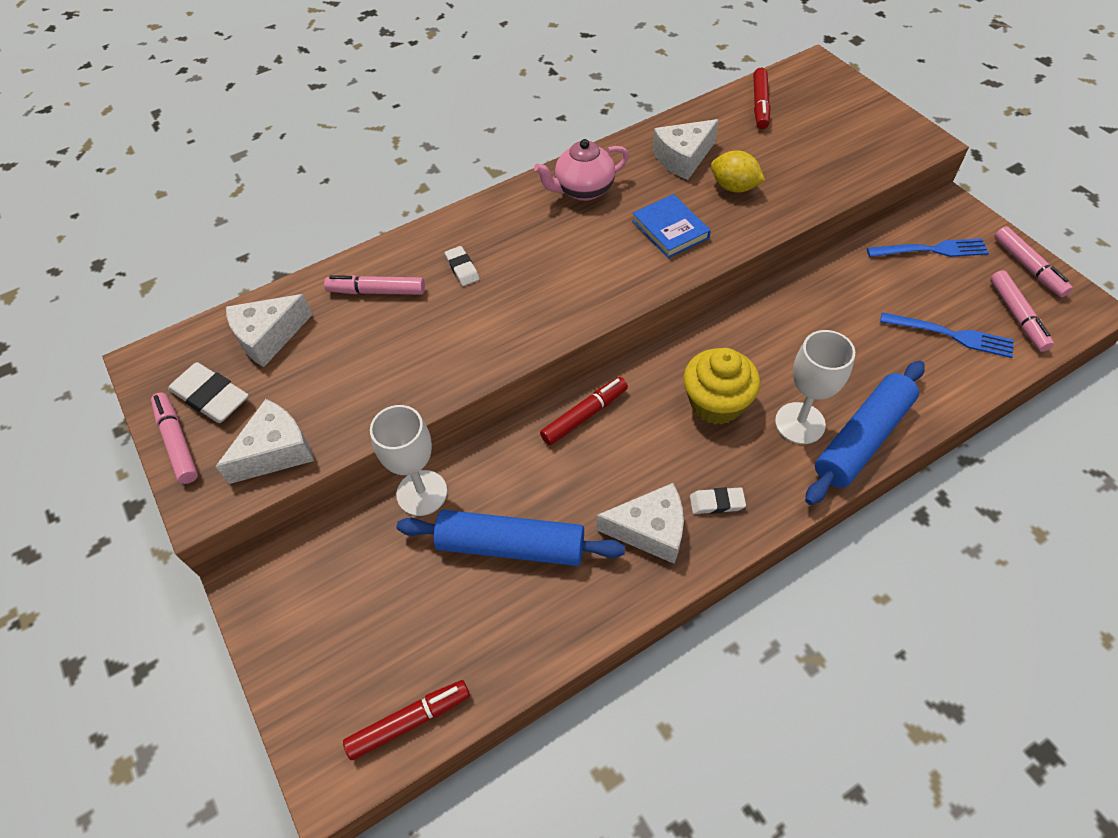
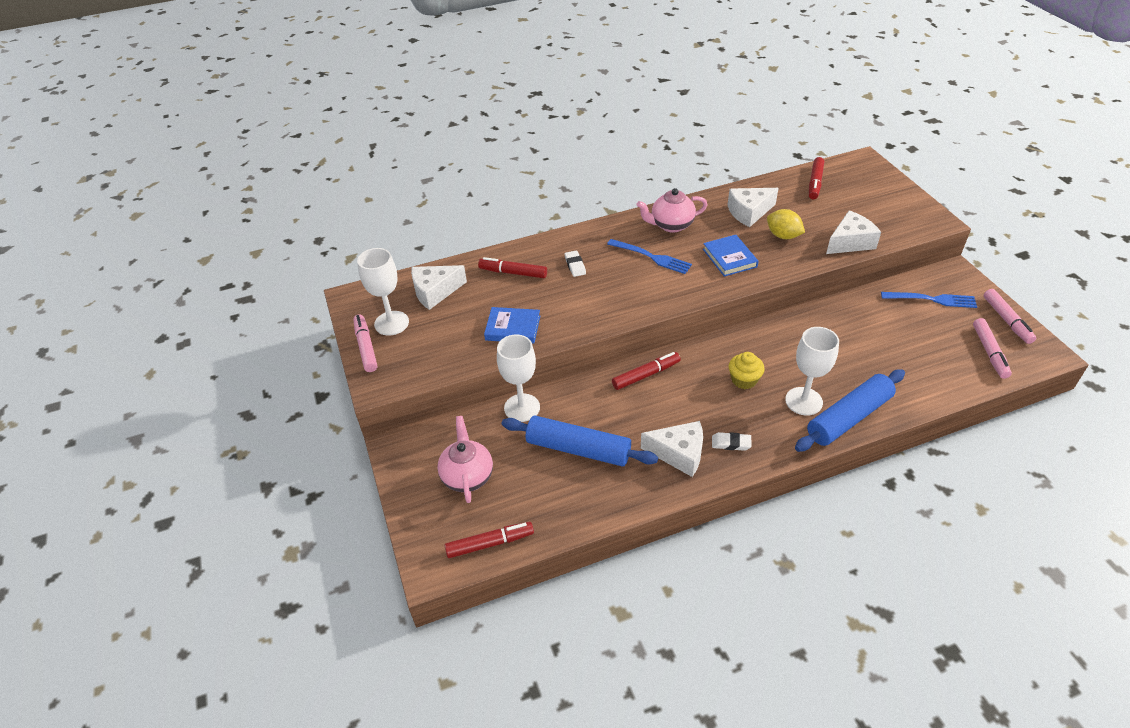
camera: 10 degrees right, 10 degrees down
(211, 397) = (391, 323): white eraser -> white goblet
(276, 451) = (430, 361): white cheese -> white cheese (850, 242)
(360, 615) = (467, 476): none -> pink teapot
(377, 291) = (513, 273): pink marker -> red marker
(389, 379) = (513, 328): none -> blue book
(716, 403) = (744, 380): yellow cupcake -> yellow cupcake, size x0.65
(951, 335) = (933, 358): blue fork -> blue fork (651, 257)

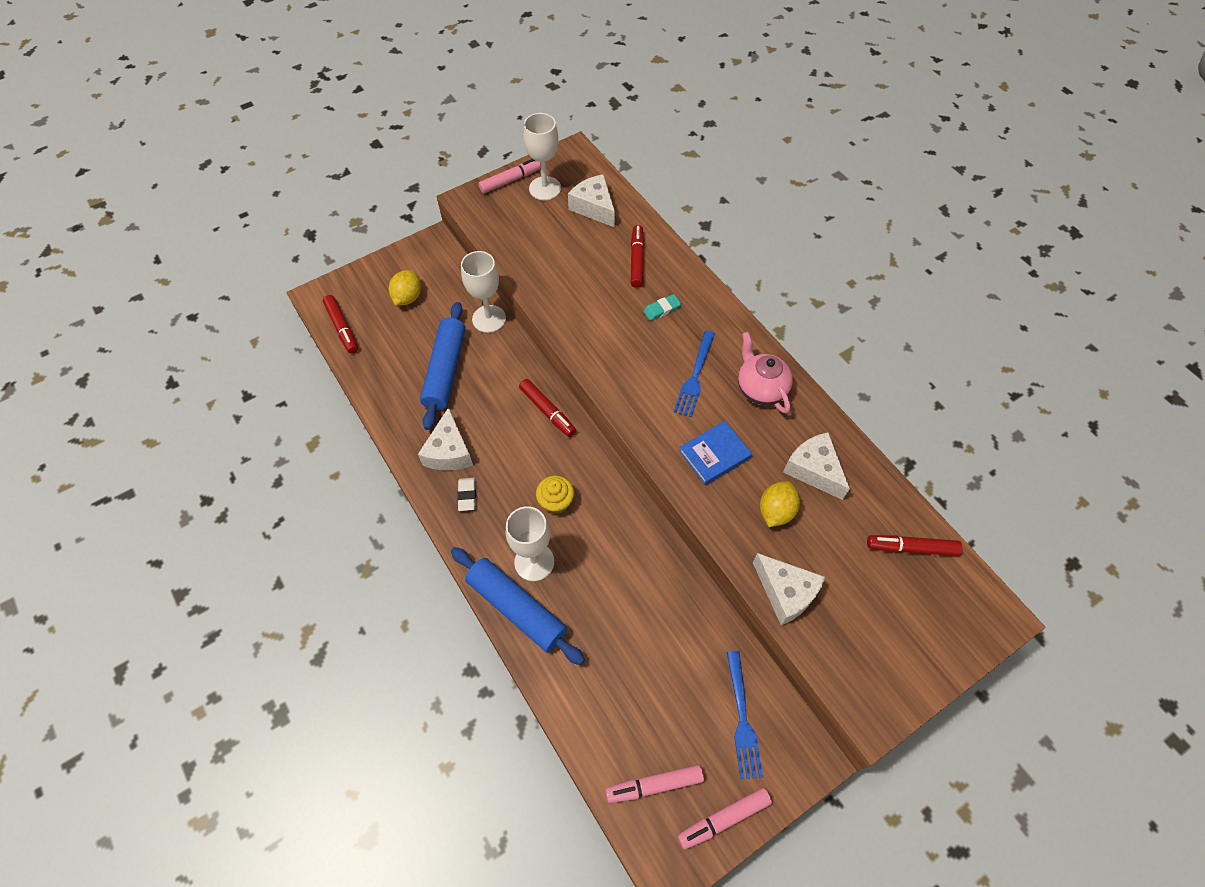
camera: 75 degrees right, 15 degrees up
(467, 476) = (408, 297): pink teapot -> yellow lemon
(513, 328) = (555, 277): blue book -> none
(575, 265) = (662, 309): white eraser -> turquoise eraser

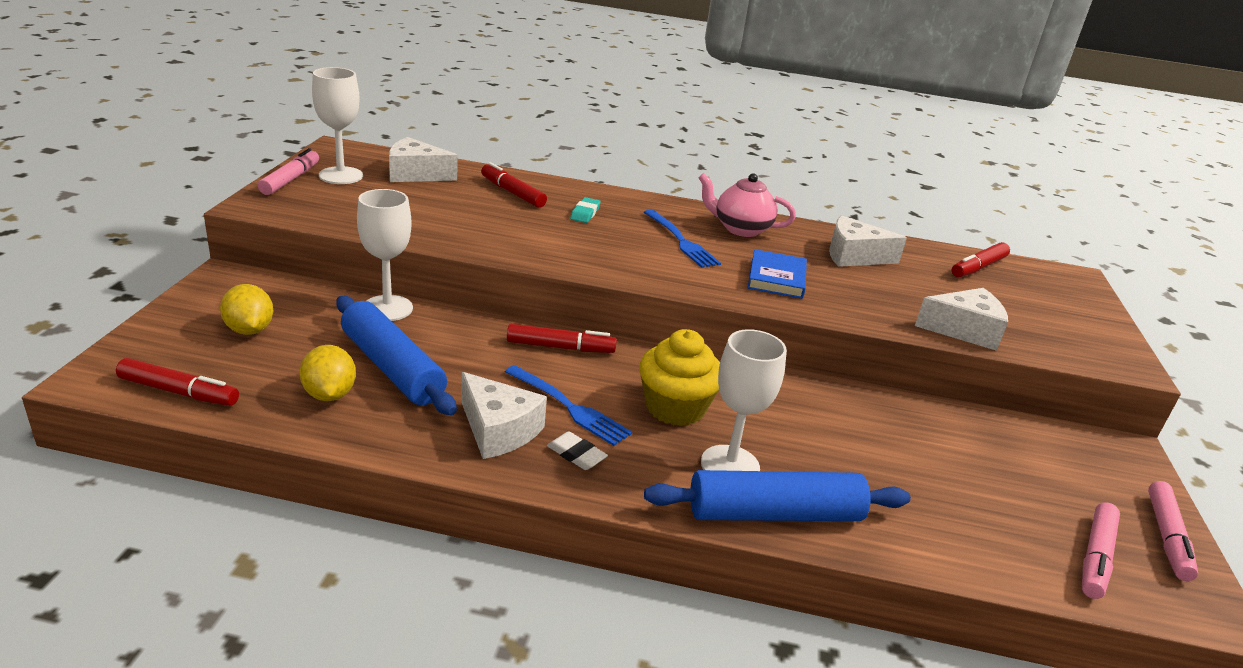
camera: 50 degrees left, 30 degrees down
(556, 501) = (675, 407): yellow cupcake -> yellow cupcake, size x1.55
(742, 718) = (1055, 459): blue fork -> blue fork (569, 407)
(775, 511) = (874, 289): yellow lemon -> yellow lemon (329, 394)

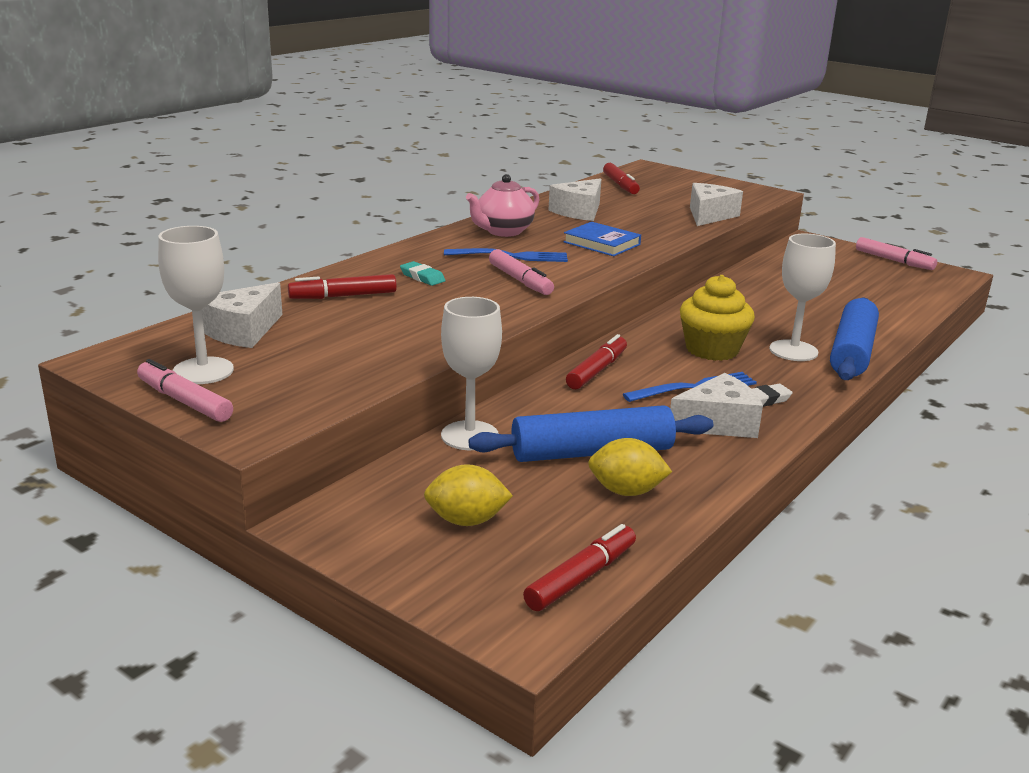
camera: 60 degrees left, 5 degrees down
(1095, 557) = (909, 282): pink marker -> pink marker (520, 280)

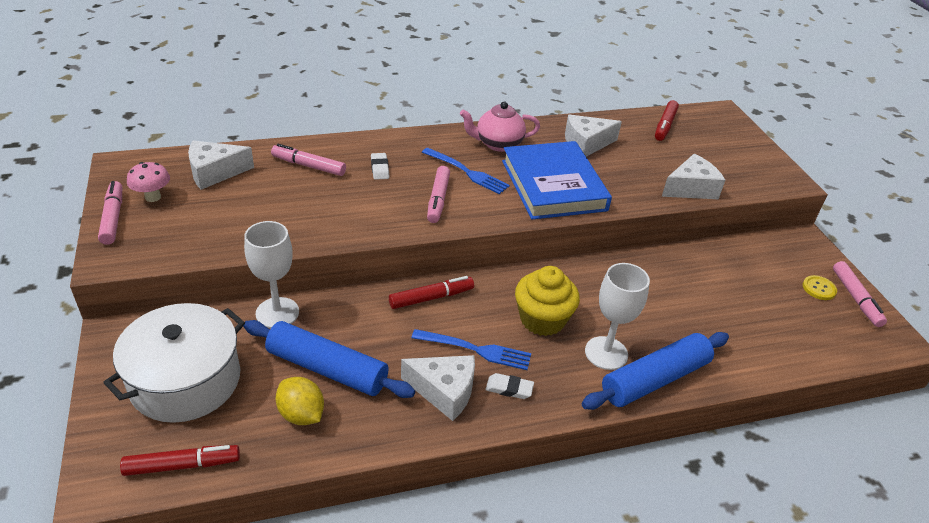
camera: 35 degrees right, 15 degrees up
(203, 371) = (153, 197): white goblet -> pink mushroom
(343, 296) = (309, 166): red marker -> pink marker
(422, 277) = (380, 168): turquoise eraser -> white eraser
(466, 520) = (185, 380): yellow lemon -> white pot
(601, 243) = (553, 185): blue book -> blue book, size x1.90
(864, 263) = (819, 288): none -> yellow button

